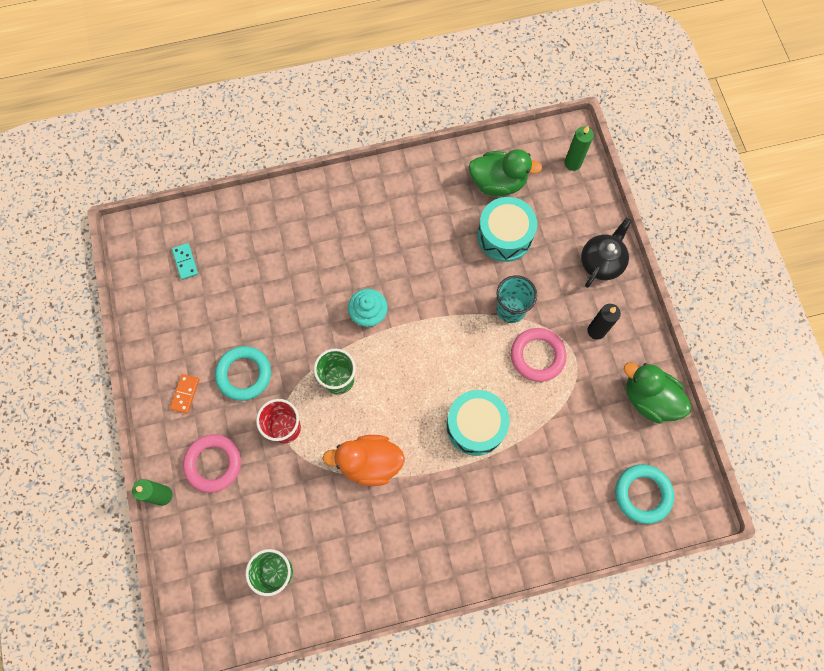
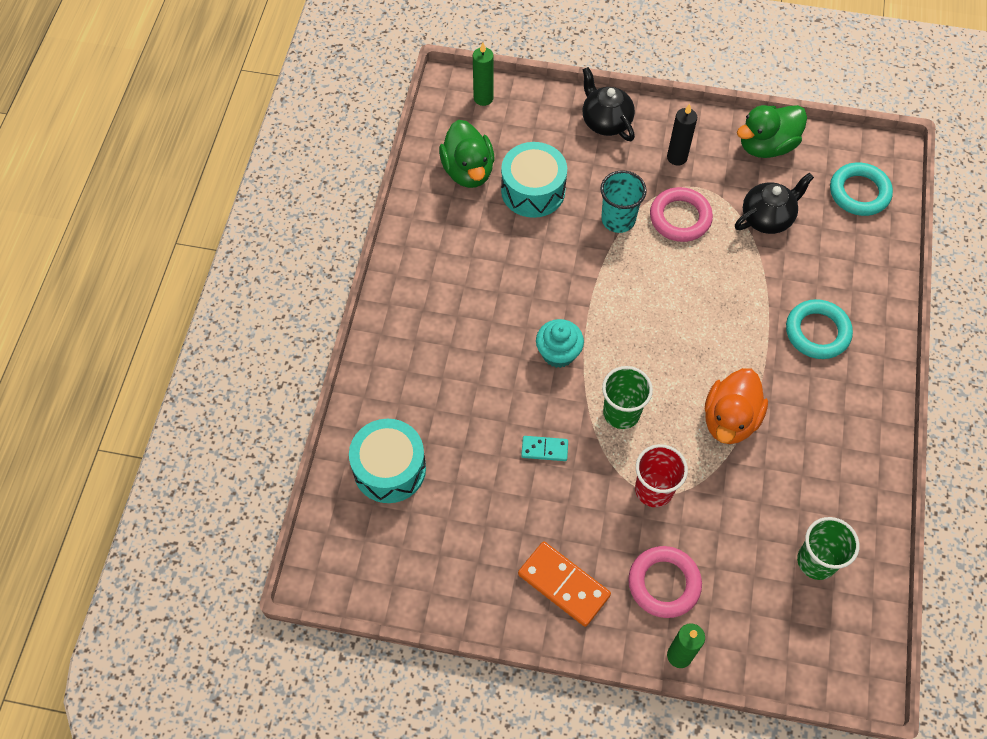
camera: 65 degrees left, 10 degrees down
(185, 262) = (392, 523): turquoise domino -> turquoise domino (544, 449)
(185, 394) = (564, 584): orange domino -> orange domino, size x1.79
(244, 374) = (569, 510): turquoise ring -> turquoise ring (817, 332)
(475, 426) = (731, 303): turquoise drum -> turquoise drum (389, 468)
(498, 182) = (468, 171): green duck -> green duck turned 135 degrees clockwise
(574, 425) = (767, 218): none -> black teapot

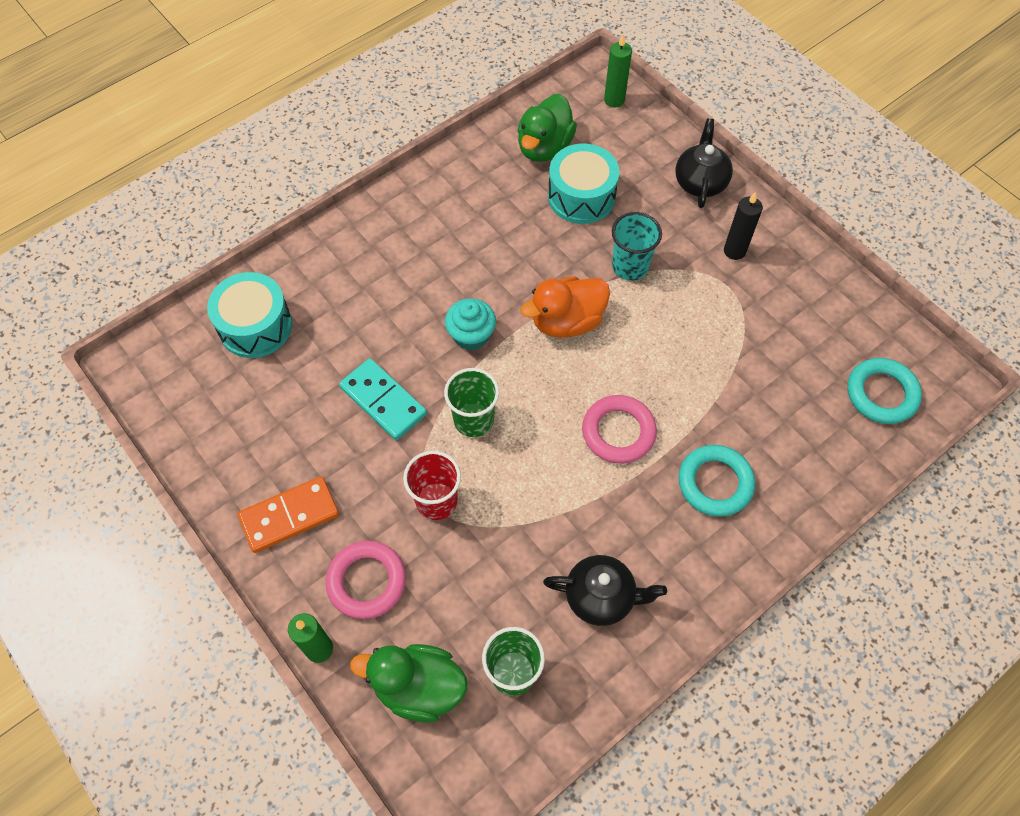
camera: 40 degrees right, 0 degrees up
(544, 449) = (383, 401): turquoise domino -> turquoise domino, size x1.79
(564, 584) = (289, 516): orange domino -> orange domino turned 75 degrees clockwise
(680, 218) = (686, 301): pink ring -> pink ring (618, 432)
(730, 419) = (559, 495): orange duck -> orange duck (566, 321)
(766, 146) = (829, 295): green duck -> green duck (418, 687)
(767, 218) = (768, 355): black teapot -> black teapot (601, 597)

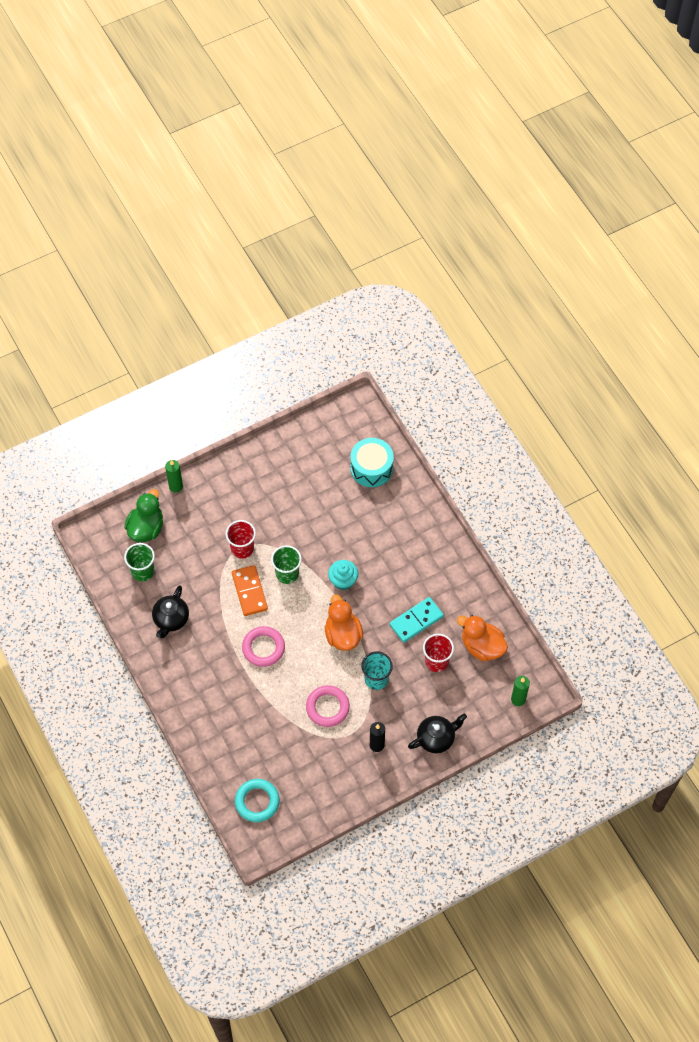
camera: 100 degrees right, 0 degrees up
(289, 516) = (249, 478): orange domino -> orange domino (249, 591)
(367, 581) = (205, 511): pink ring -> pink ring (327, 707)
(383, 401) = (308, 529): turquoise domino -> turquoise domino (416, 621)
(544, 147) = (482, 646): green duck -> orange duck
(581, 196) = (436, 661): turquoise drum -> red cup
(700, 182) = (436, 738): black teapot -> black teapot turned 45 degrees counterclockwise
(715, 483) = (221, 692): turquoise ring -> none

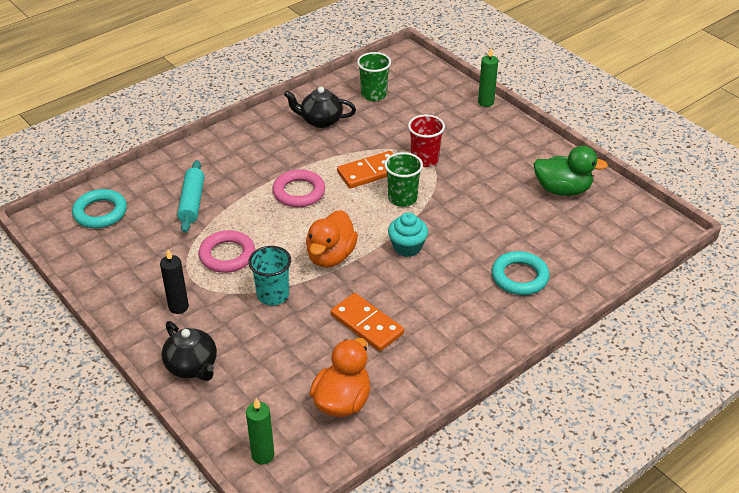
camera: 80 degrees right, 20 degrees down
(146, 528) = (426, 90): green duck -> green duck (562, 190)
(259, 730) = (192, 202): none -> turquoise rolling pin
(343, 634) = (331, 256): orange duck -> orange duck turned 135 degrees clockwise
(371, 468) = (581, 253): turquoise drum -> none
(388, 514) = (519, 277): none -> turquoise ring
(416, 621) = (367, 324): turquoise domino -> orange domino
(436, 661) = (309, 353): red cup -> none

